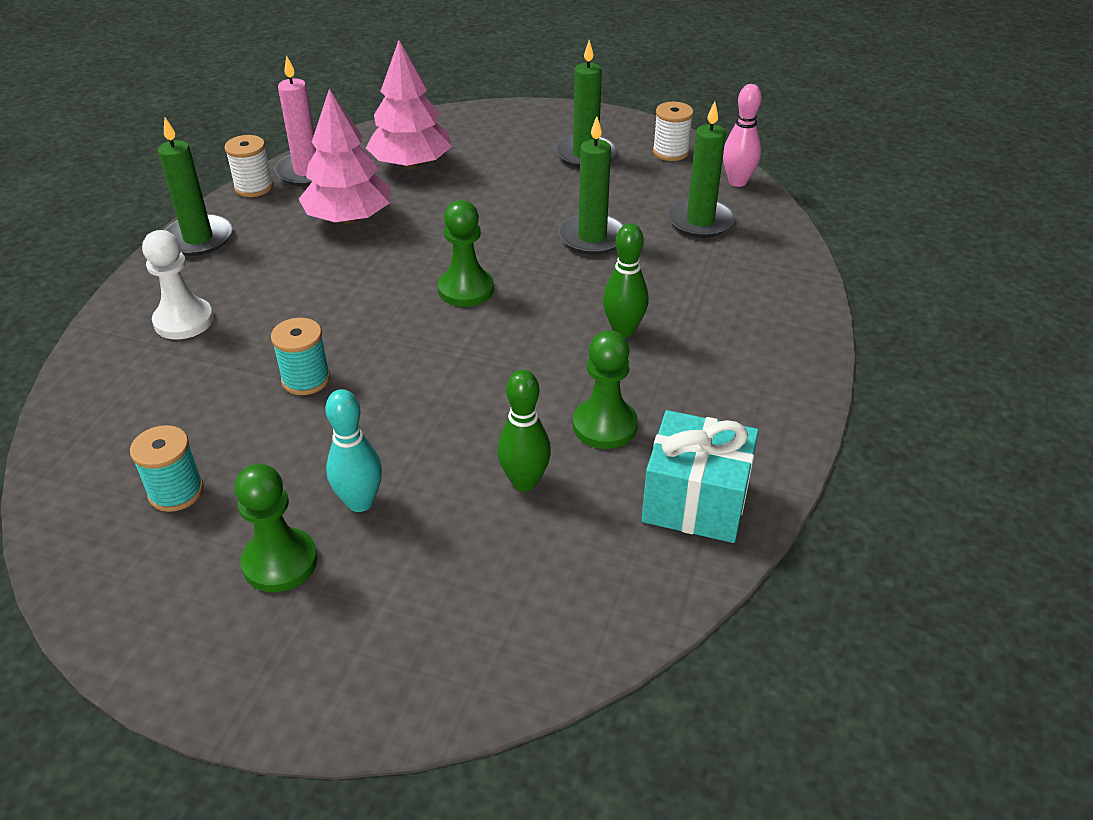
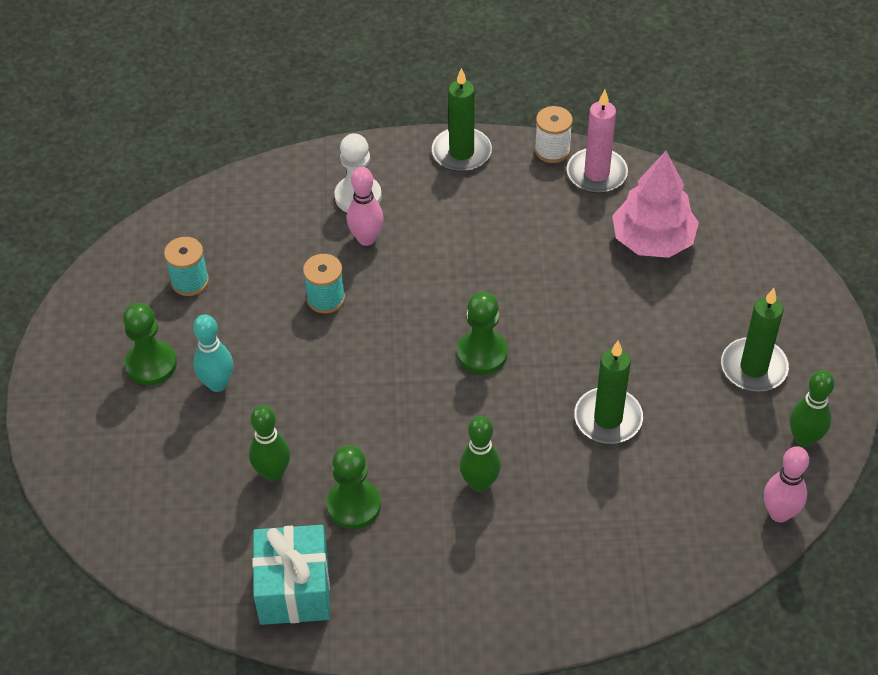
camera: 70 degrees right, 10 degrees up
(249, 329) = (366, 238): none -> pink bowling pin
(349, 218) = (541, 233): pink tree -> none
(670, 152) = (804, 439): white spool -> green bowling pin
(700, 221) = (684, 498): green candle -> none

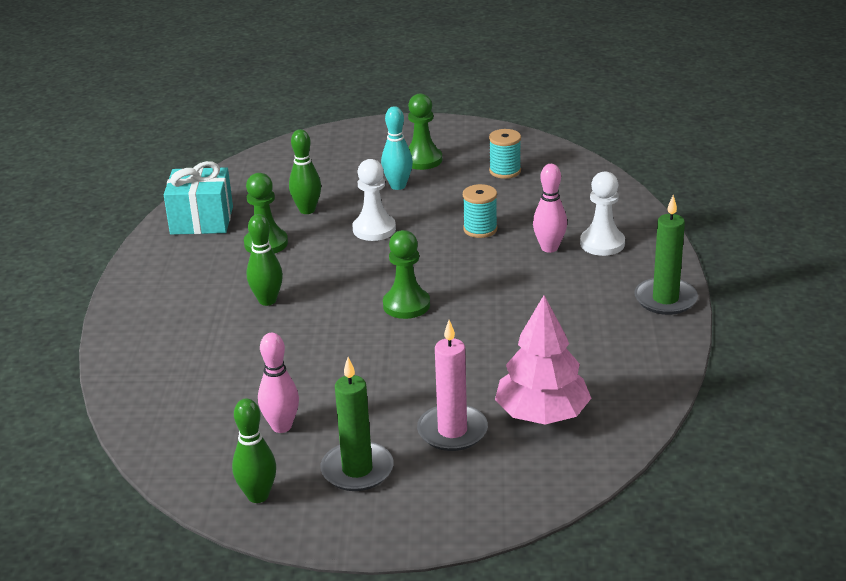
camera: 95 degrees right, 20 degrees down
(323, 398) = (374, 229): none -> white pawn
(552, 150) = (674, 355): white spool -> none
(596, 173) = (640, 382): pink candle -> pink candle (452, 431)
(608, 418) = (316, 371): green candle -> none
(779, 513) = (176, 468): pink bowling pin -> pink bowling pin (281, 426)

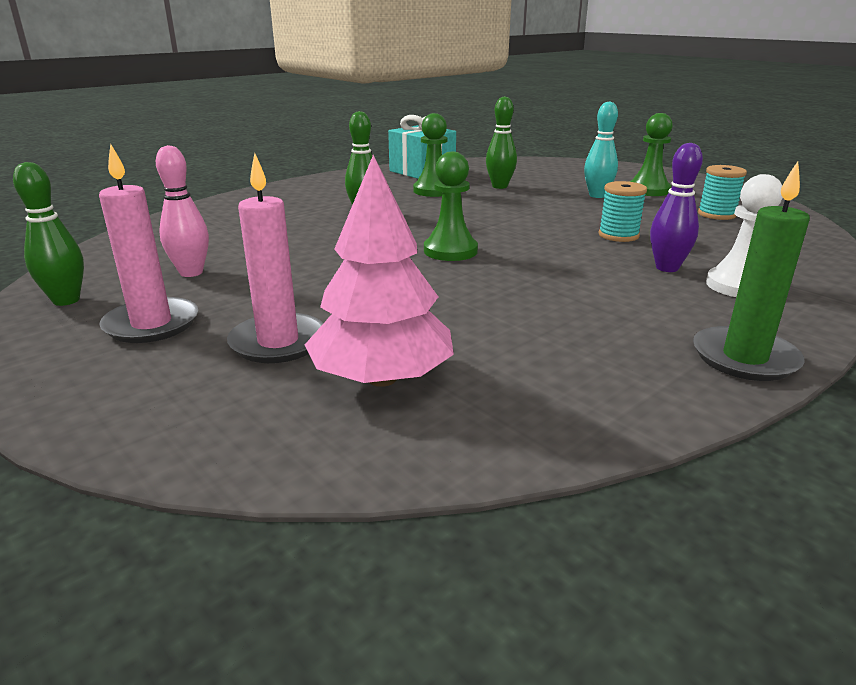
camera: 45 degrees right, 5 degrees down
(357, 470) = (152, 324): green candle -> pink candle
(374, 229) = (526, 208): white pawn -> none
(549, 248) = (667, 268): pink bowling pin -> purple bowling pin

